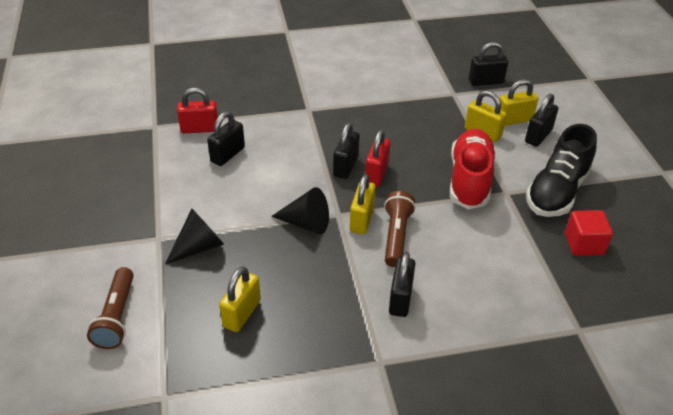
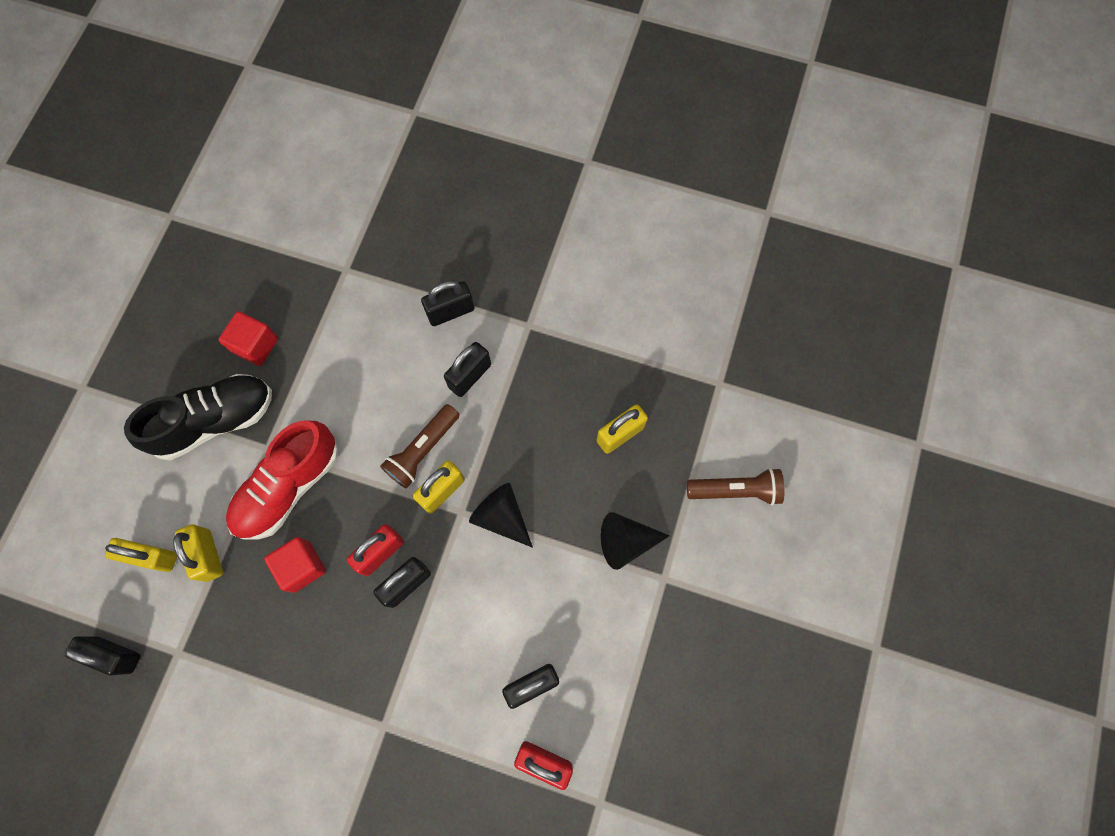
camera: 150 degrees left, 30 degrees up
(117, 316) = (735, 490): brown flashlight -> brown flashlight turned 60 degrees clockwise
(421, 149) = (302, 566): none -> red cube
(538, 136) = (152, 513): black padlock -> black padlock (450, 311)

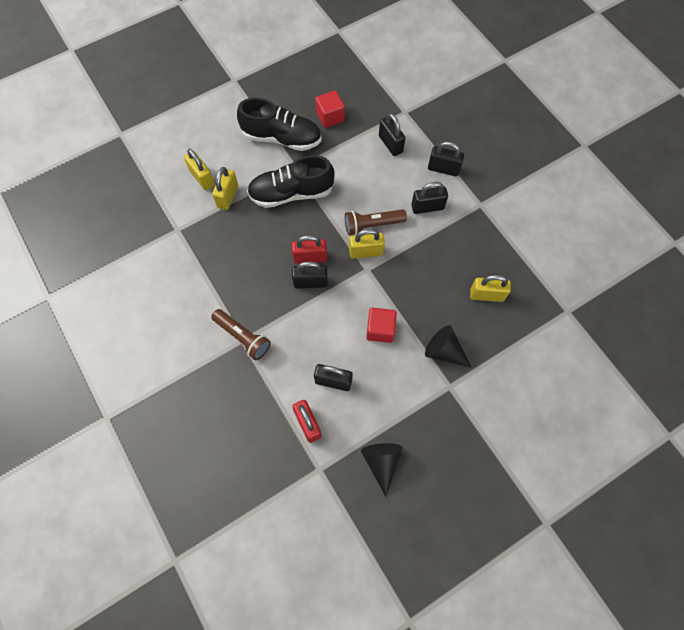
camera: 40 degrees right, 5 degrees down
(115, 655) = (150, 209): black padlock -> black padlock (390, 144)
(288, 487) = (291, 193): red shoe -> black shoe
(302, 566) = (266, 235): red cube -> red cube (380, 329)
(501, 516) = (386, 287): black cone -> black cone (381, 462)
(735, 490) = (530, 373): brown flashlight -> brown flashlight (243, 337)

